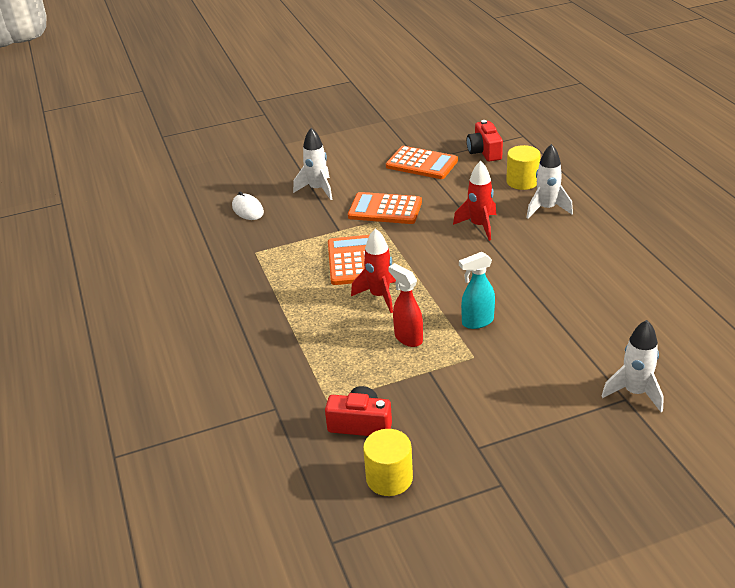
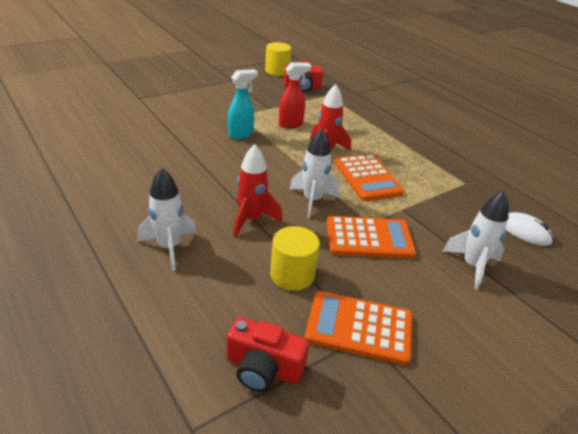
camera: 160 degrees right, 0 degrees up
(408, 338) = (291, 124): red spray bottle -> red spray bottle turned 60 degrees counterclockwise
(484, 151) = (263, 368): red camera -> red camera turned 135 degrees clockwise
(522, 181) = (198, 295): yellow cylinder -> yellow cylinder (292, 275)
(635, 393) = (131, 100): white rocket -> white rocket (312, 200)

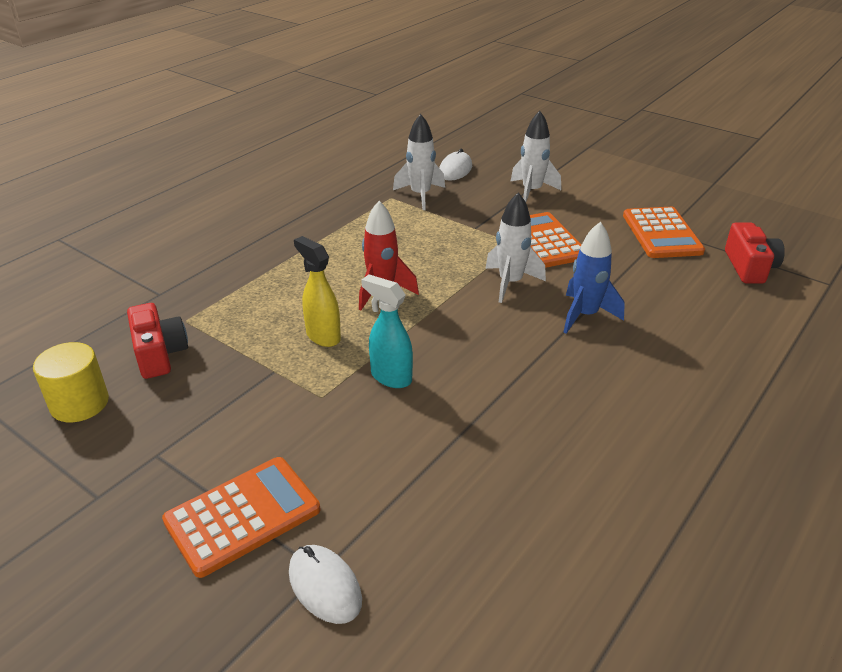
camera: 105 degrees left, 0 degrees up
(131, 97) = (325, 586): none -> white mouse
(169, 247) = (687, 357): white rocket -> white rocket (420, 195)
(251, 220) = (585, 315): red rocket -> blue rocket
(291, 124) = (323, 336): red spray bottle -> yellow spray bottle
(292, 275) = (639, 273): yellow cylinder -> none
(367, 178) = (429, 254): orange calculator -> orange calculator (242, 515)

